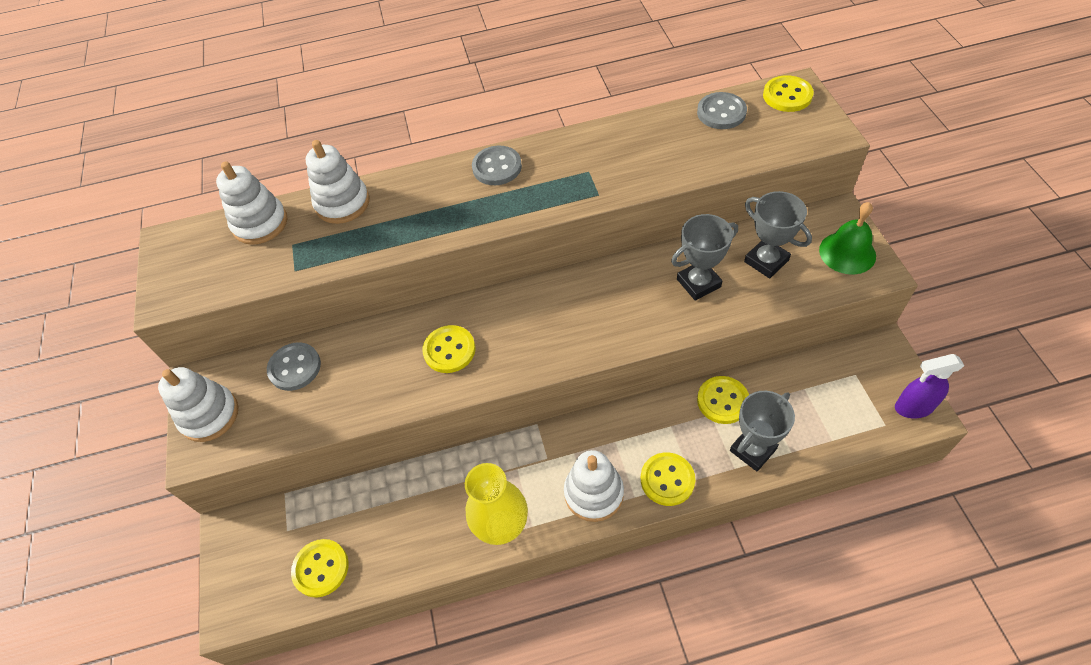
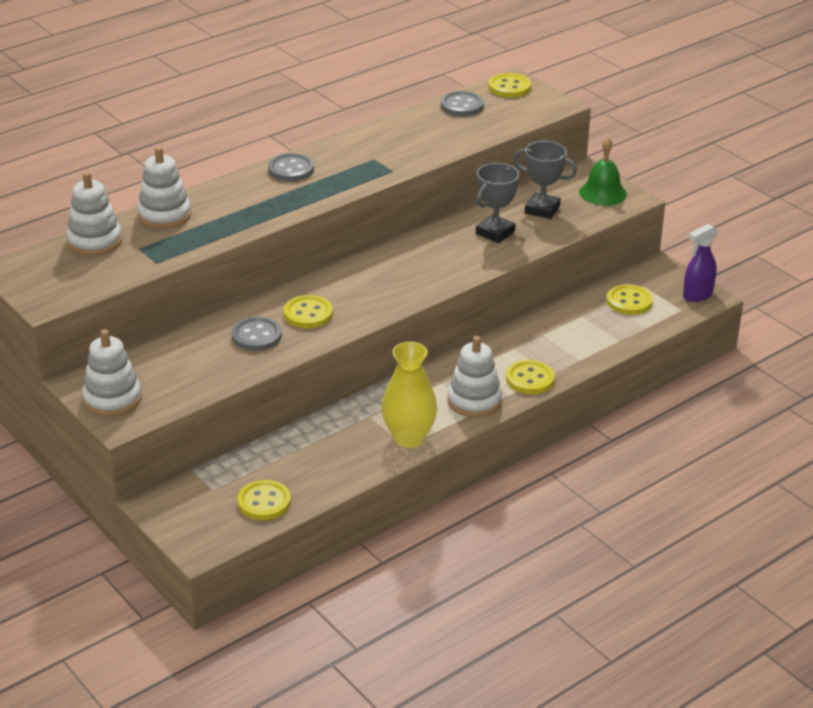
camera: 30 degrees left, 20 degrees down
(295, 367) = (170, 354): grey button -> grey button (256, 336)
(722, 401) = (547, 324): yellow button -> yellow button (629, 302)
(753, 450) = (588, 346): grey trophy -> none

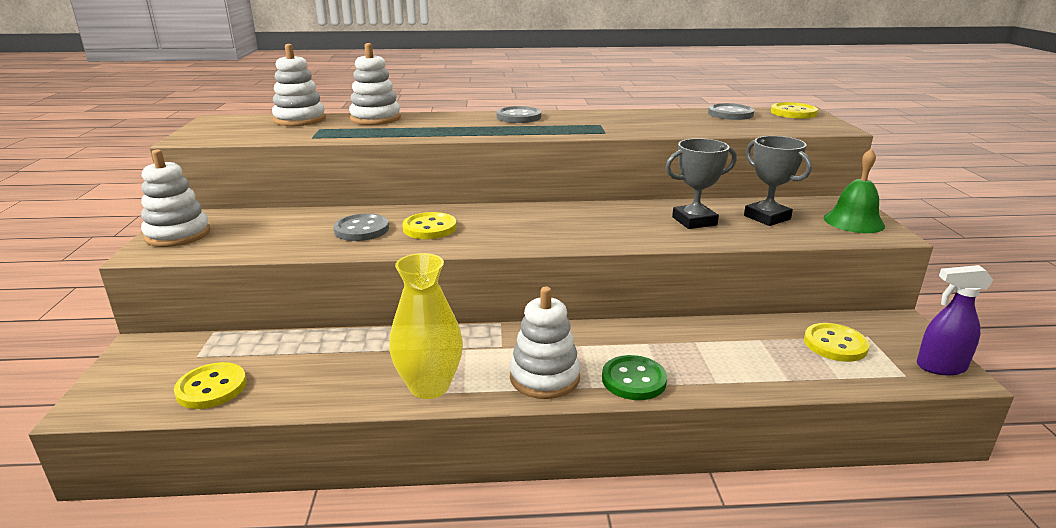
camera: 35 degrees right, 10 degrees down
(530, 379) = (634, 380): yellow button -> green button

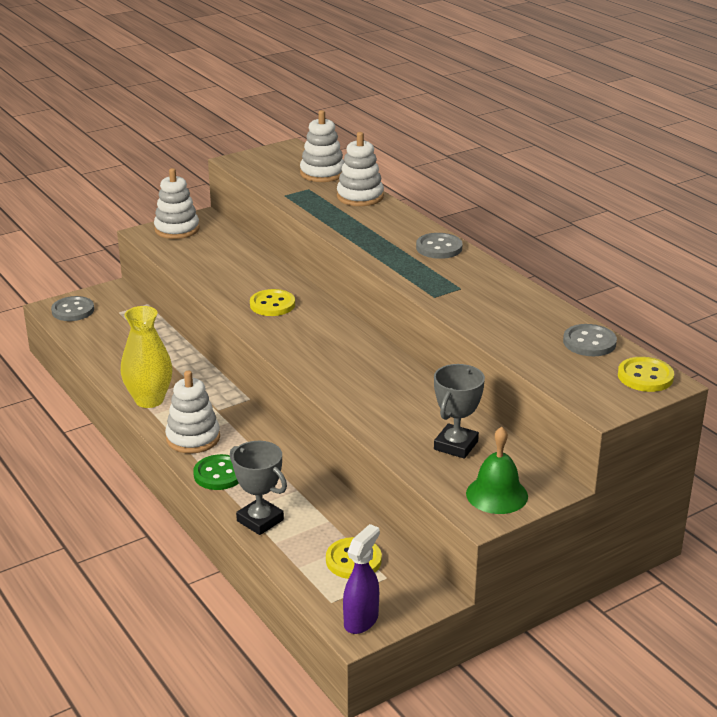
camera: 60 degrees right, 5 degrees up
(211, 388) = (93, 332): yellow button -> none
(361, 230) = (244, 282): grey button -> grey button (73, 310)
(694, 221) = (406, 410): grey trophy -> grey trophy (260, 520)
(940, 367) = (361, 620): purple spray bottle -> purple spray bottle turned 60 degrees clockwise

